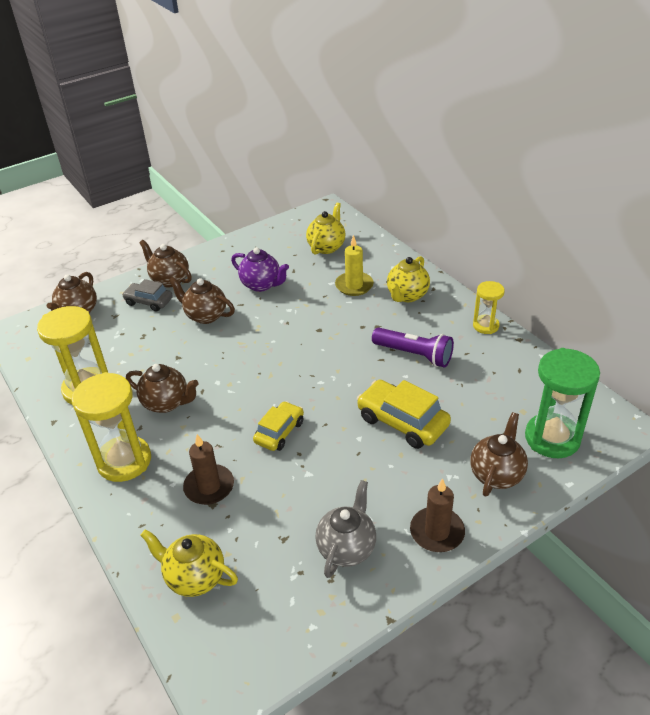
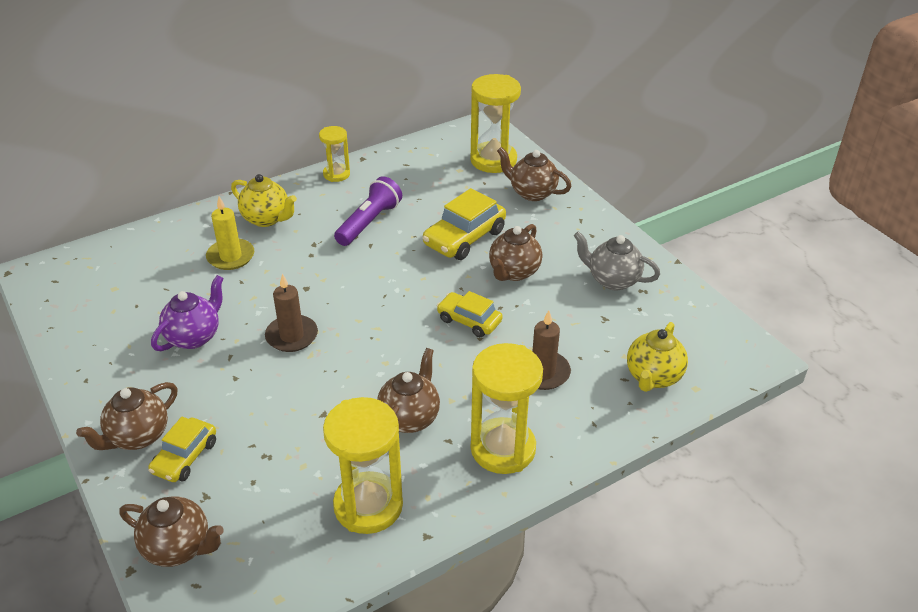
camera: 90 degrees left, 0 degrees up
(149, 302) = (185, 457): grey car -> yellow car
(205, 316) = (243, 391): brown teapot -> brown teapot (514, 272)
(326, 247) = (134, 276): yellow teapot -> none
(437, 532) = (592, 230): brown candle -> brown candle (292, 336)
(552, 438) = (493, 160): green hourglass -> yellow hourglass

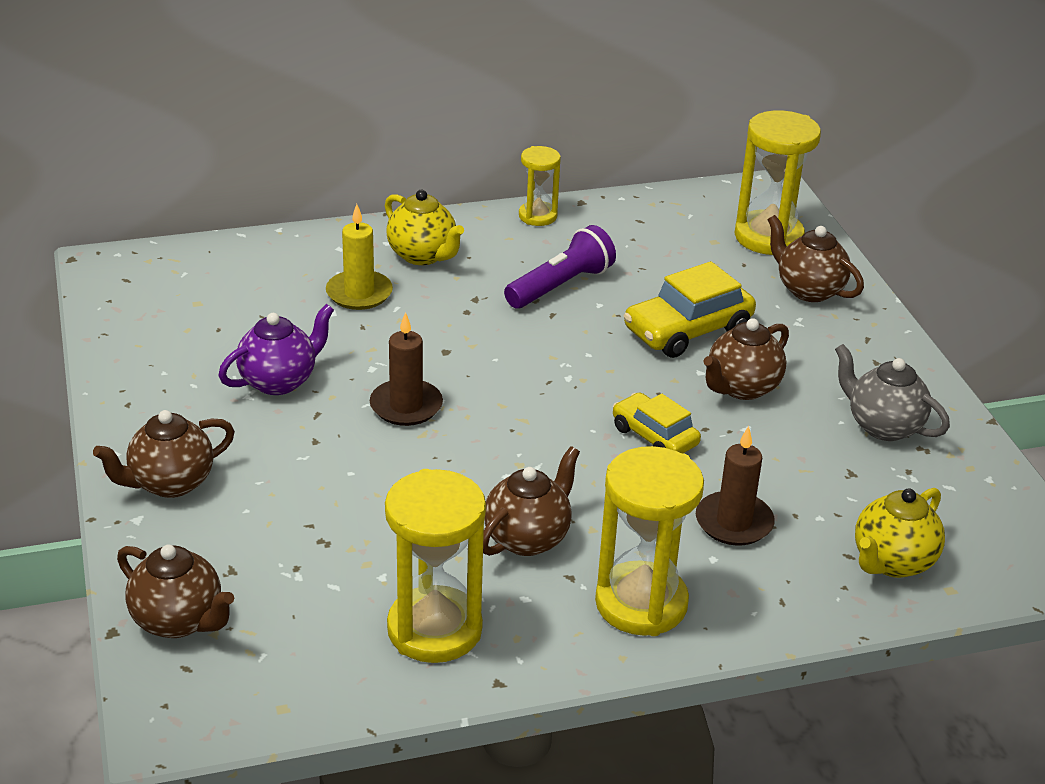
camera: 15 degrees right, 5 degrees down
(185, 457) = (221, 520): yellow car -> none

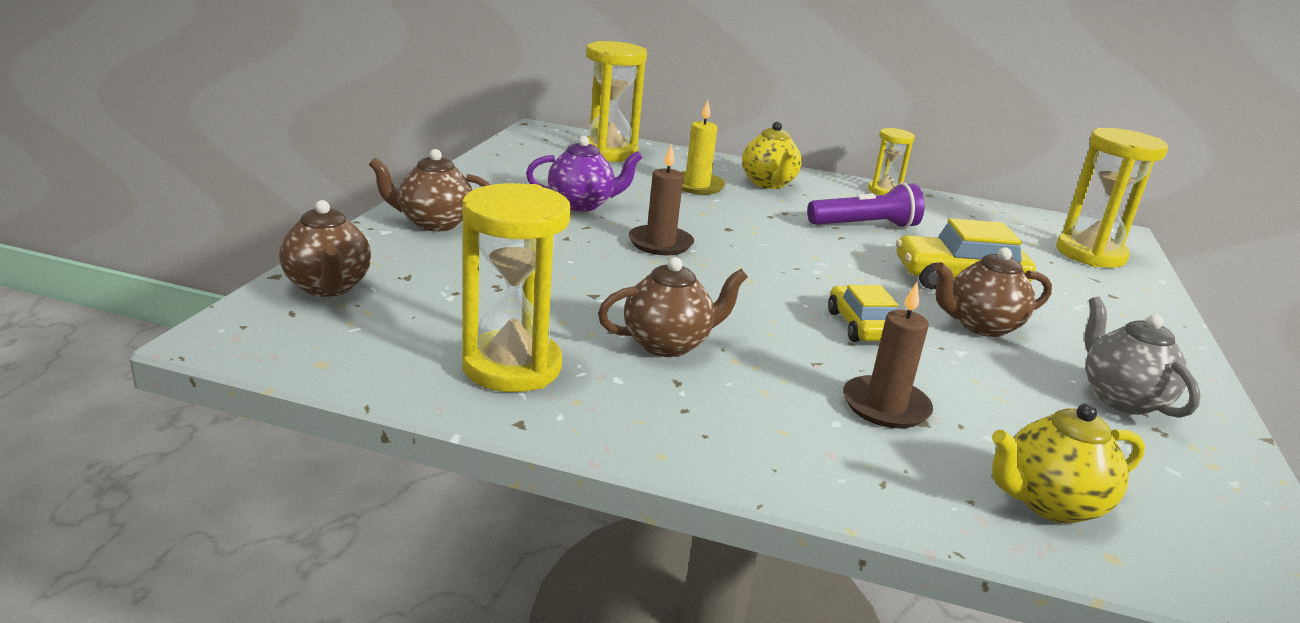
camera: 30 degrees right, 10 degrees down
(641, 603) = (725, 425): yellow hourglass -> yellow hourglass (608, 153)
(808, 290) = (1106, 292): brown teapot -> none

